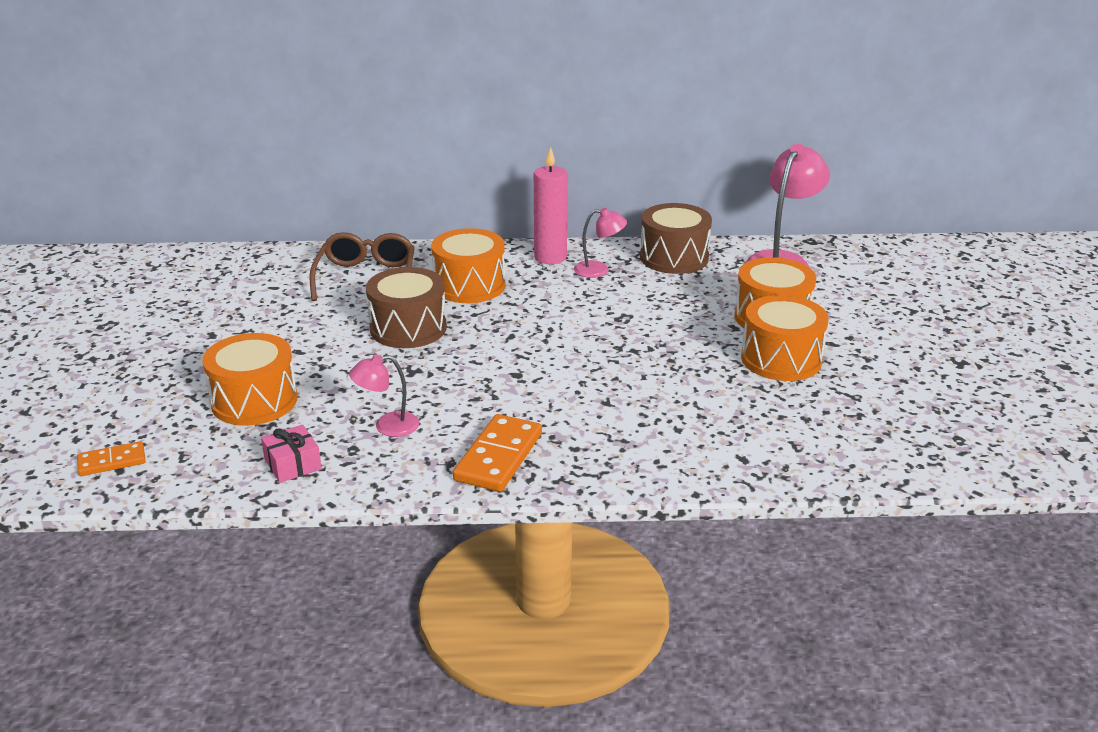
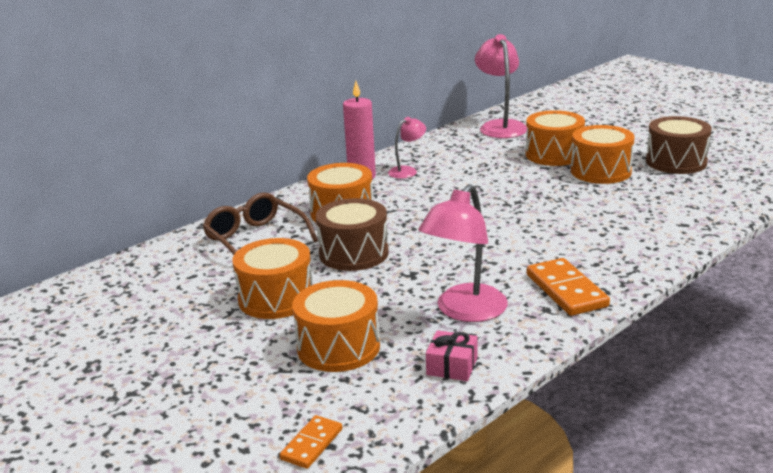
camera: 40 degrees left, 5 degrees down
(289, 337) = (276, 298): none -> orange drum
(387, 426) = (464, 311): pink lamp -> pink lamp, size x1.81
(674, 257) = (437, 147): brown drum -> brown drum (676, 162)

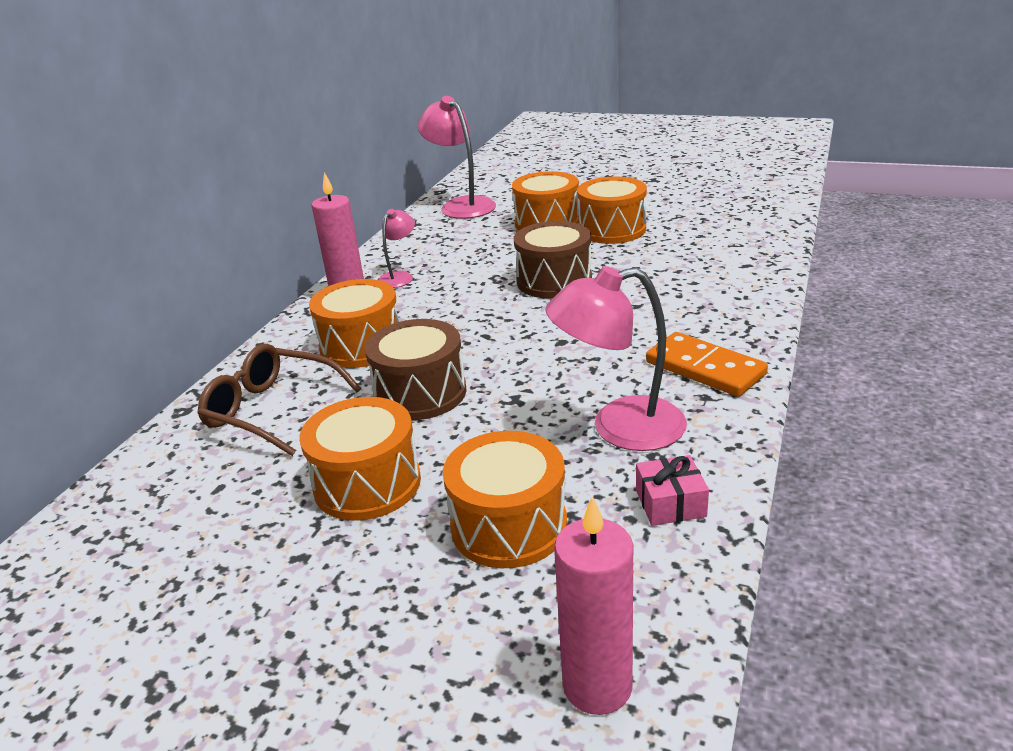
camera: 25 degrees left, 5 degrees up
(311, 444) = (597, 686): orange domino -> pink candle
(464, 311) = (619, 427): pink lamp -> pink lamp turned 75 degrees clockwise
(676, 162) = (675, 204): brown drum -> brown drum (554, 281)

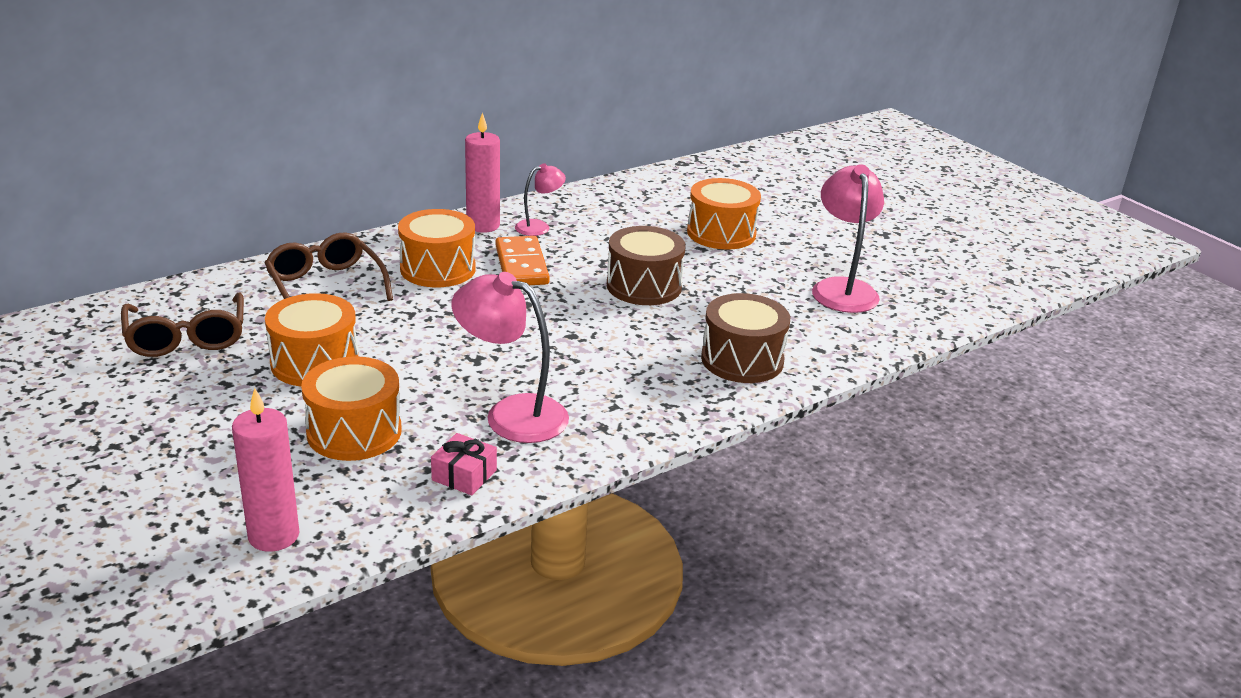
camera: 30 degrees right, 0 degrees up
(184, 536) = (187, 337): none -> brown glasses
(420, 393) = (425, 322): brown drum -> brown drum (742, 360)
(461, 205) = (679, 184): pink lamp -> pink lamp (842, 288)
(612, 230) = (763, 264): orange drum -> none
(705, 368) = (638, 408): orange domino -> orange domino (522, 265)

